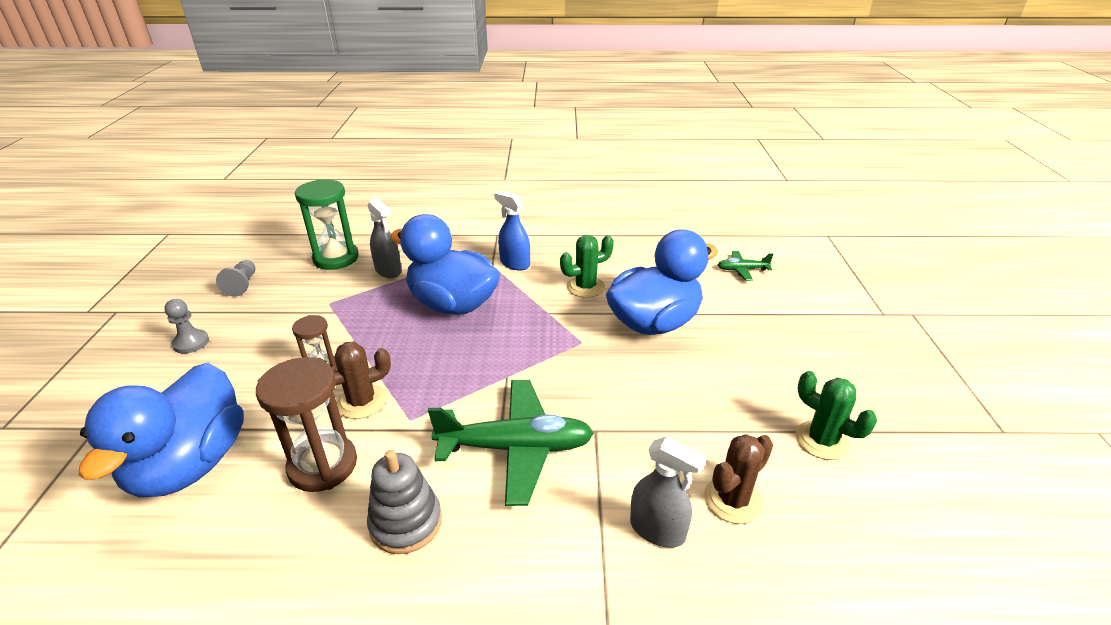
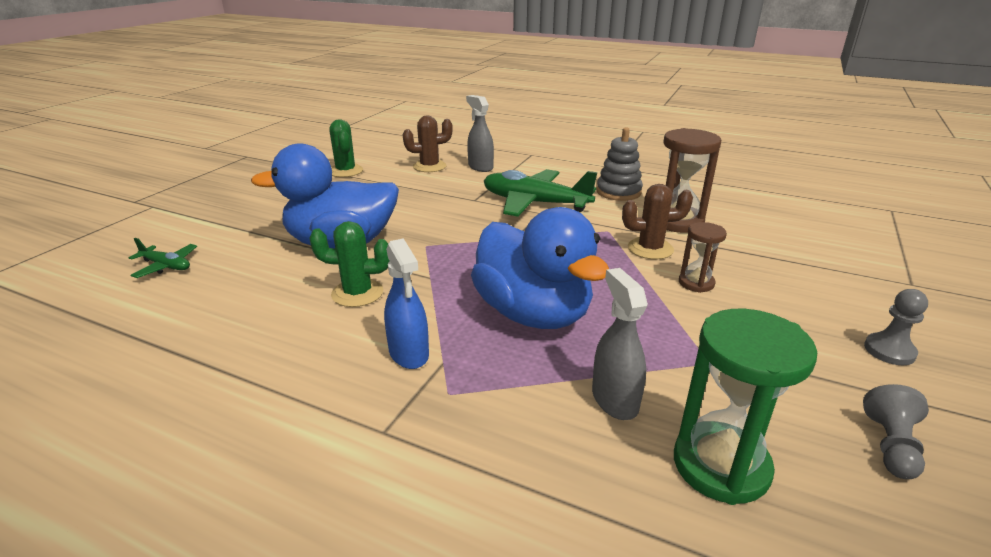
camera: 155 degrees left, 5 degrees down
(190, 464) = (787, 242): blue duck -> none

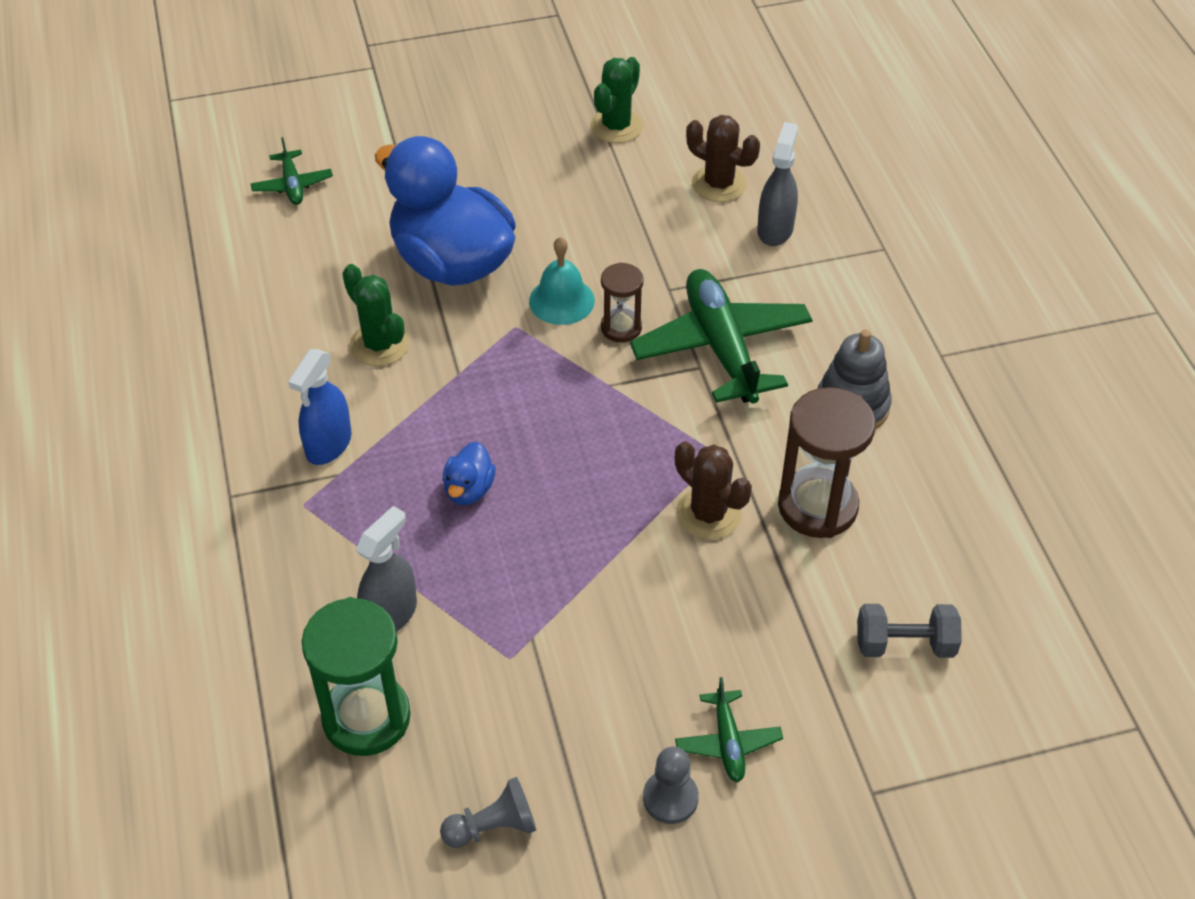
camera: 50 degrees right, 20 degrees up
(431, 226) = (561, 300): none -> turquoise bell
(533, 314) = (469, 489): blue duck -> blue duck, size x0.41
(696, 283) = (663, 589): brown hourglass -> brown hourglass (621, 327)
(798, 237) = (904, 644): none -> grey dumbbell
(846, 311) = (728, 742): none -> green plane

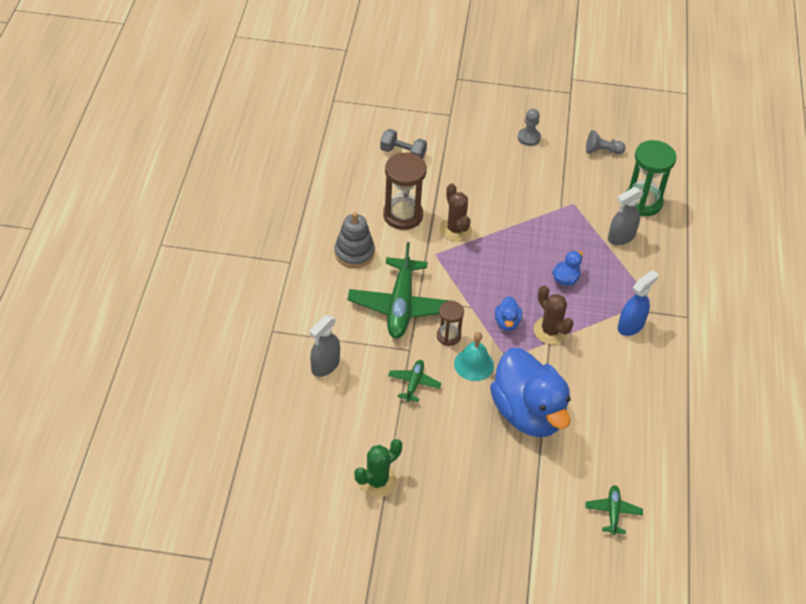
camera: 160 degrees left, 0 degrees up
(379, 344) = (587, 374): green cactus -> none
(539, 379) = (507, 322): none -> blue duck
(719, 184) = (338, 410): brown cactus -> brown cactus (550, 331)
(728, 742) = (496, 146): green plane -> green plane (414, 383)

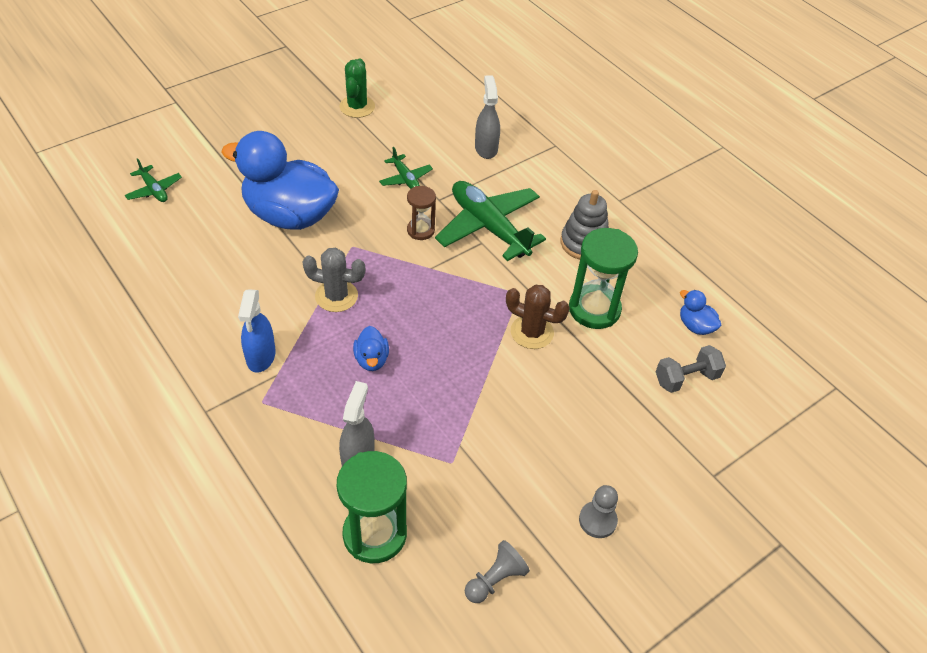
camera: 135 degrees right, 0 degrees up
(403, 215) = (594, 309): brown hourglass -> green hourglass
(474, 364) = (374, 222): turquoise bell -> none
(507, 322) = (383, 276): blue duck -> blue duck (695, 326)
(550, 331) = (336, 296): brown cactus -> grey cactus

